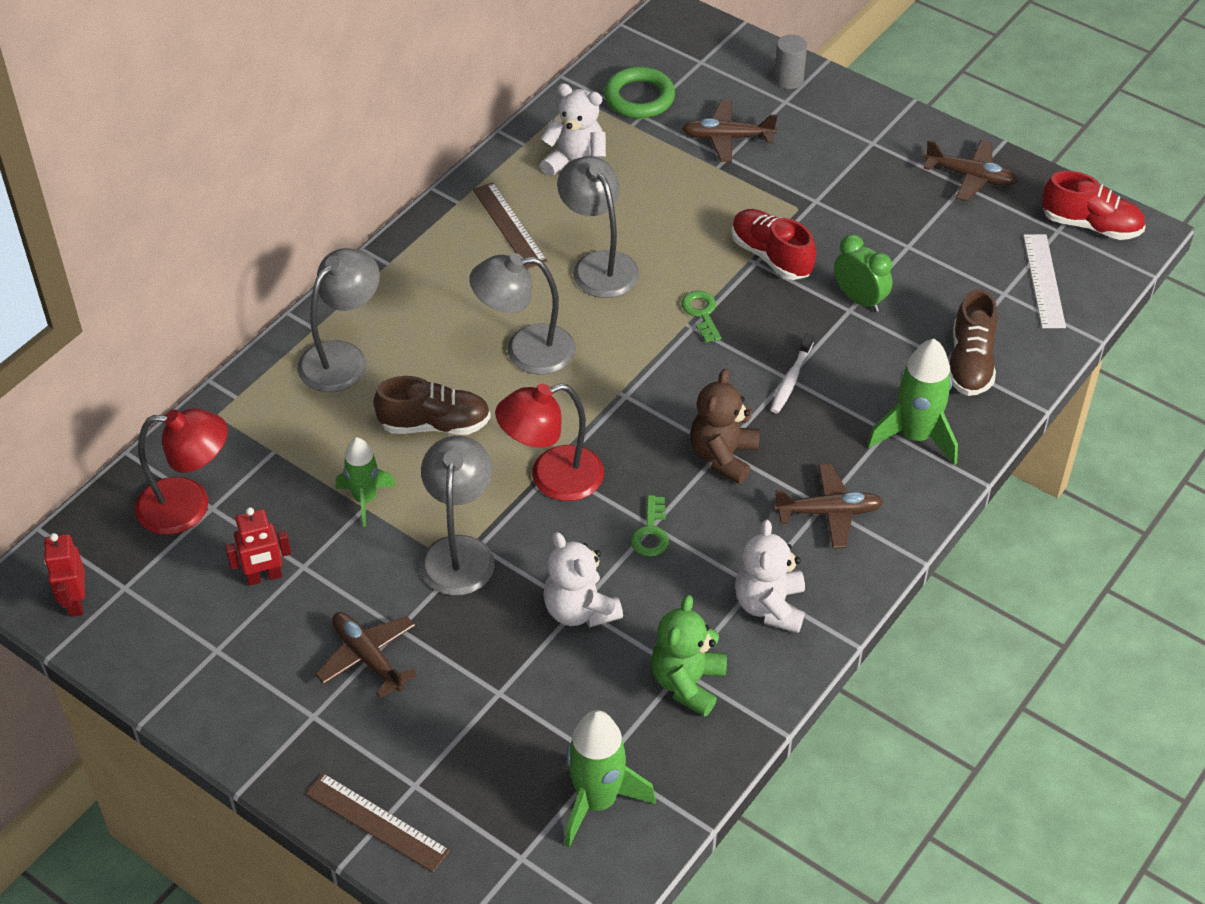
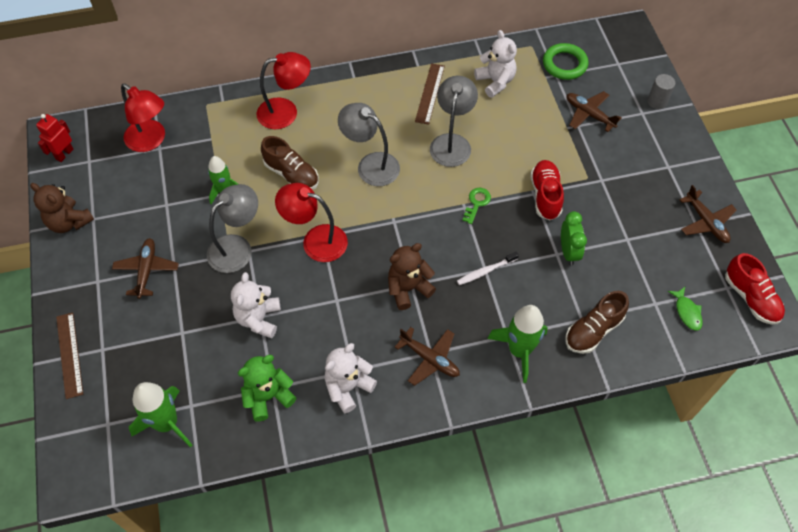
camera: 40 degrees right, 10 degrees up
(186, 676) = (69, 222): none -> brown teddy bear
(264, 577) = (146, 198): red robot -> none
(343, 357) = (286, 112): grey lamp -> red lamp
(651, 532) = (332, 303): green key -> none
(1044, 281) = (687, 312): white ruler -> green fish

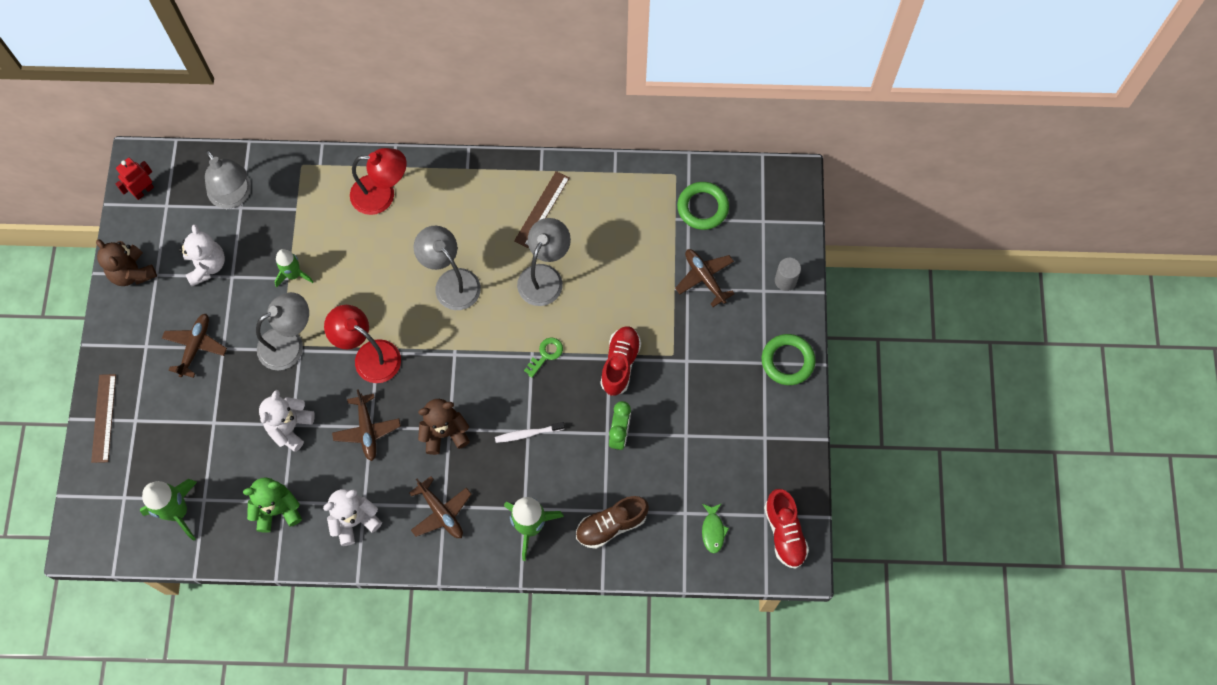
camera: 15 degrees right, 10 degrees up
(151, 141) = (234, 196): red lamp -> grey lamp
(291, 174) = (367, 273): brown shoe -> none
(495, 82) = (618, 211): white teddy bear -> white teddy bear (207, 266)
(687, 161) = (787, 361): none -> green ring
(706, 222) = (776, 437): brown plane -> brown plane (367, 430)

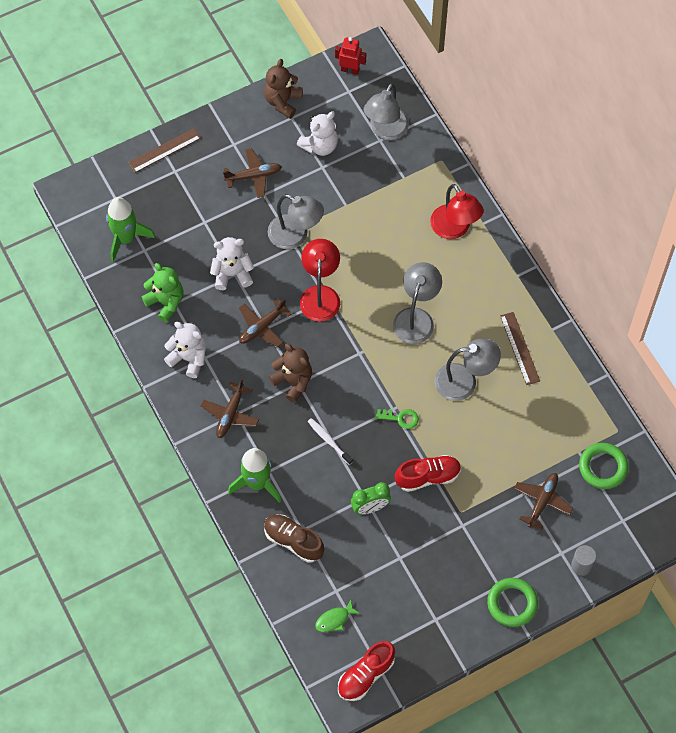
camera: 60 degrees right, 5 degrees down
(293, 275) = (350, 207): green rocket -> none
(542, 209) = (520, 348): brown ruler -> brown ruler turned 75 degrees clockwise

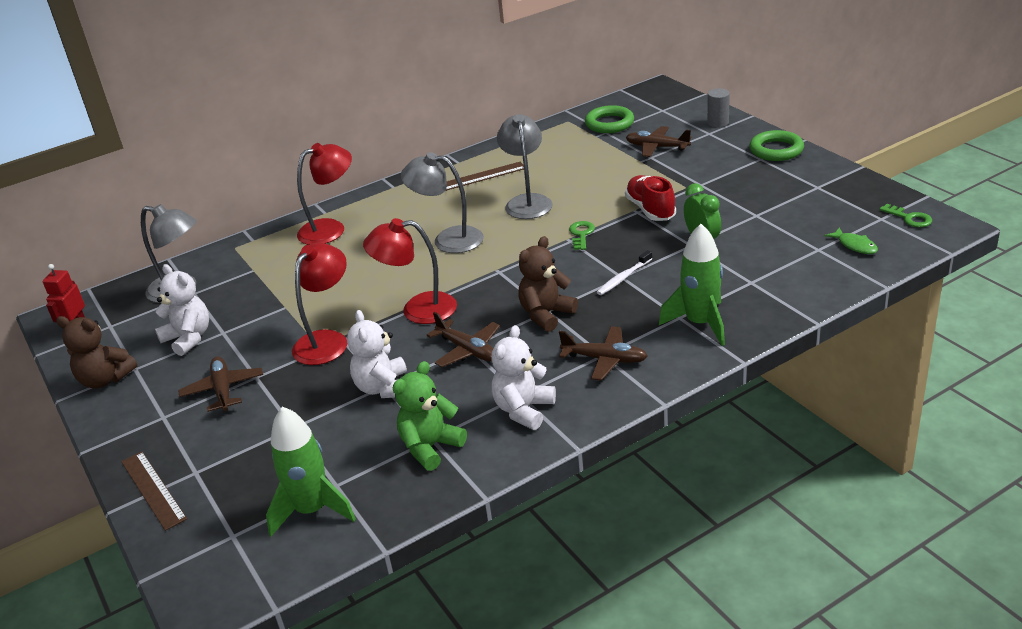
camera: 90 degrees left, 30 degrees down
(293, 541) = (768, 286): brown shoe -> none
(295, 236) = (327, 340): grey lamp -> red lamp
(365, 675) = (909, 218): red shoe -> green key

